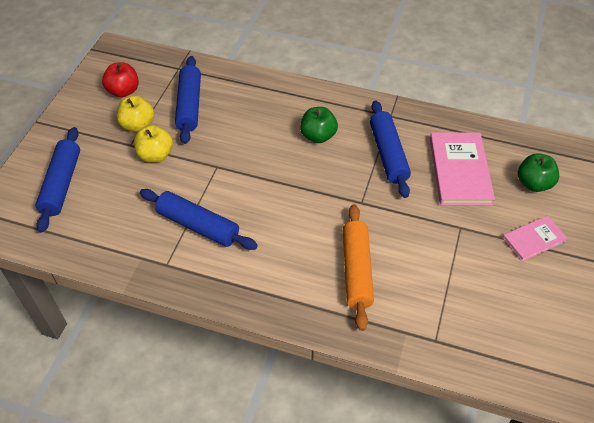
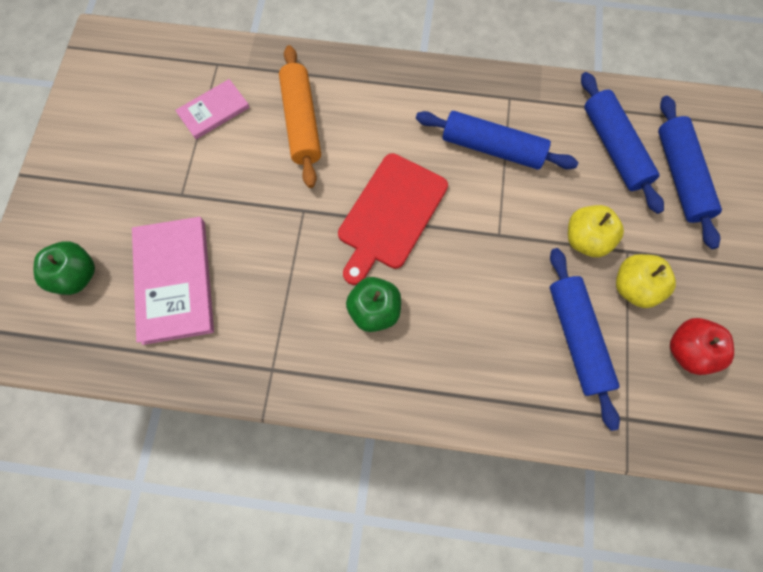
camera: 170 degrees right, 20 degrees up
(294, 190) = (390, 214): none -> red cutting board
(388, 154) = (273, 293): blue rolling pin -> blue rolling pin (614, 148)
(534, 240) = (94, 191): pink book -> pink book (213, 111)

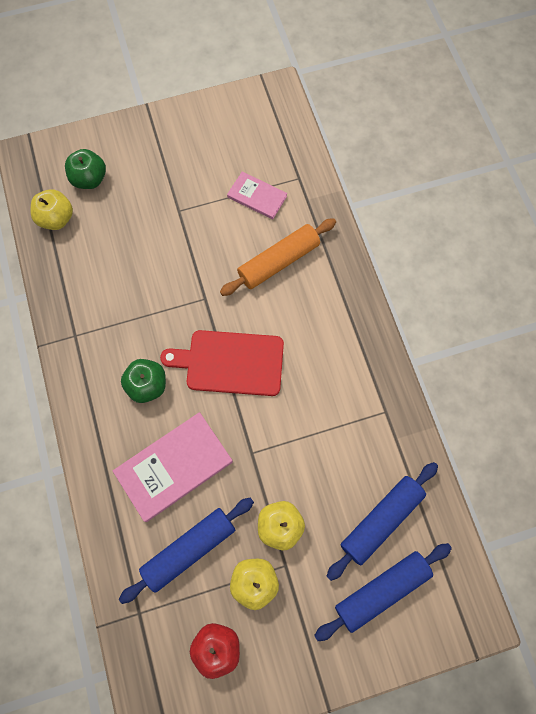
camera: 65 degrees right, 0 degrees up
(105, 334) = (57, 219): none -> yellow apple
(174, 281) = (112, 240): pink book -> pink book (174, 466)
(492, 148) = (329, 416): blue rolling pin -> none

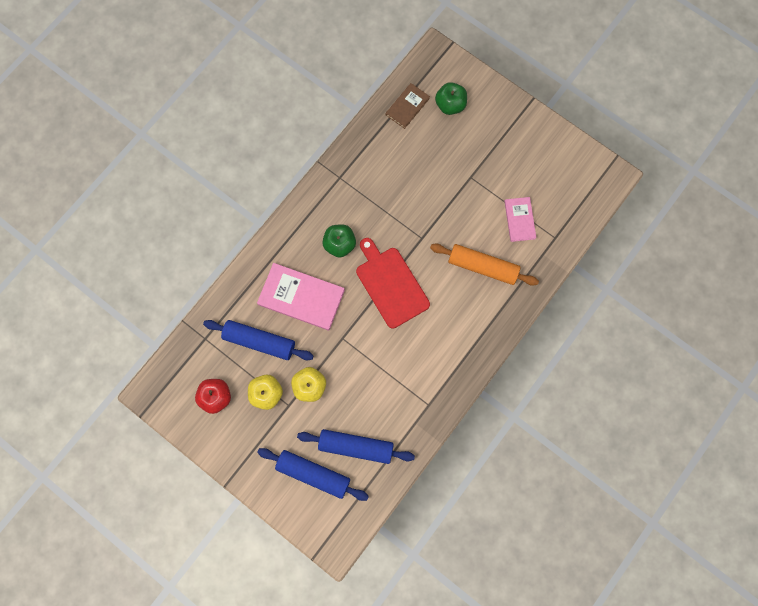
camera: 55 degrees right, 5 degrees up
(57, 219) = (407, 106): yellow apple -> brown book

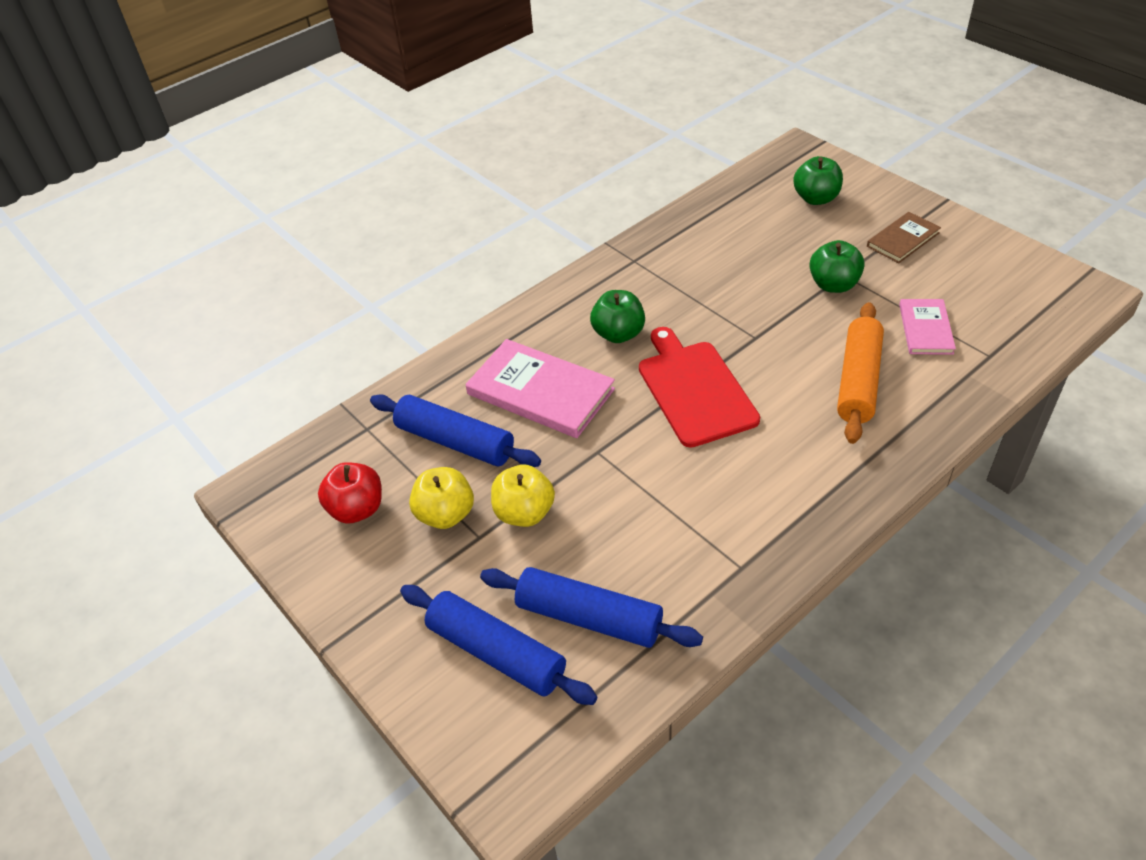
camera: 15 degrees right, 30 degrees down
(407, 106) = (750, 196): brown book -> brown book (903, 240)
(465, 187) = (833, 285): none -> green apple
(482, 266) = (858, 381): orange rolling pin -> orange rolling pin turned 75 degrees clockwise

